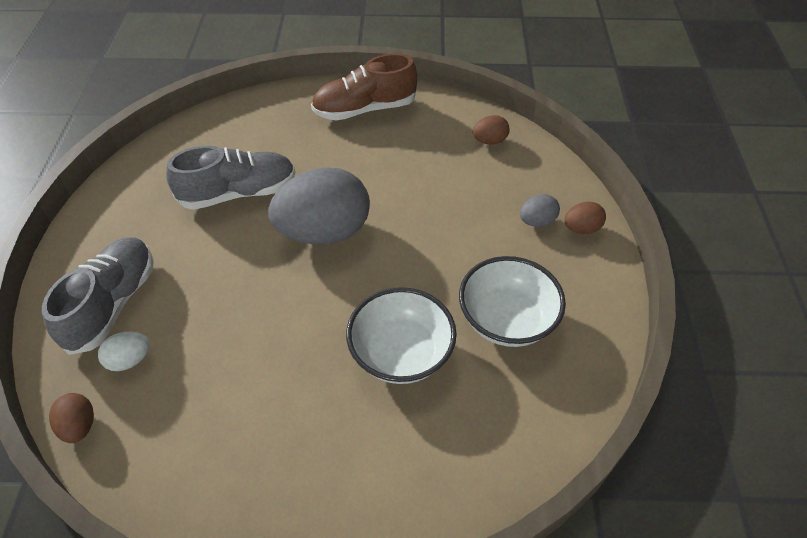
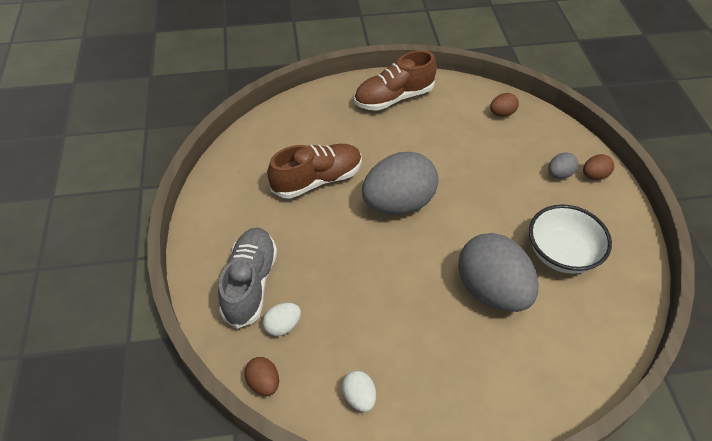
camera: 10 degrees left, 0 degrees up
(186, 463) = (359, 397): none -> white egg
(238, 193) = (317, 180): grey shoe -> brown shoe
(401, 353) = (492, 290): white bowl -> grey egg

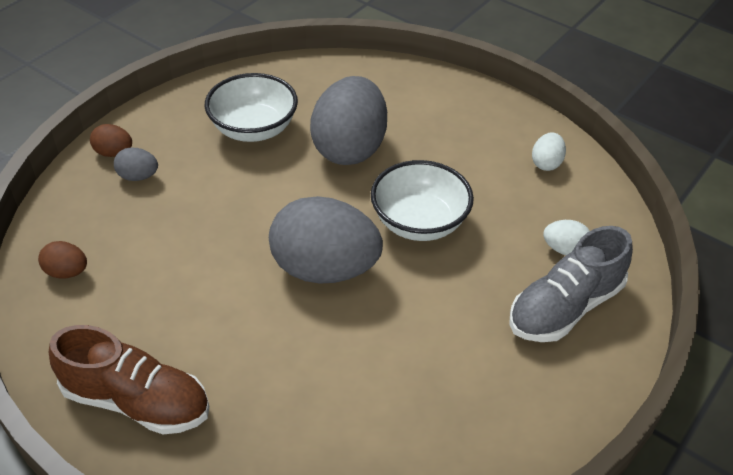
camera: 135 degrees left, 5 degrees down
(264, 383) = (619, 222): brown egg -> none
(317, 180) = (377, 364): brown shoe -> none
(386, 272) = (419, 222): none -> white bowl

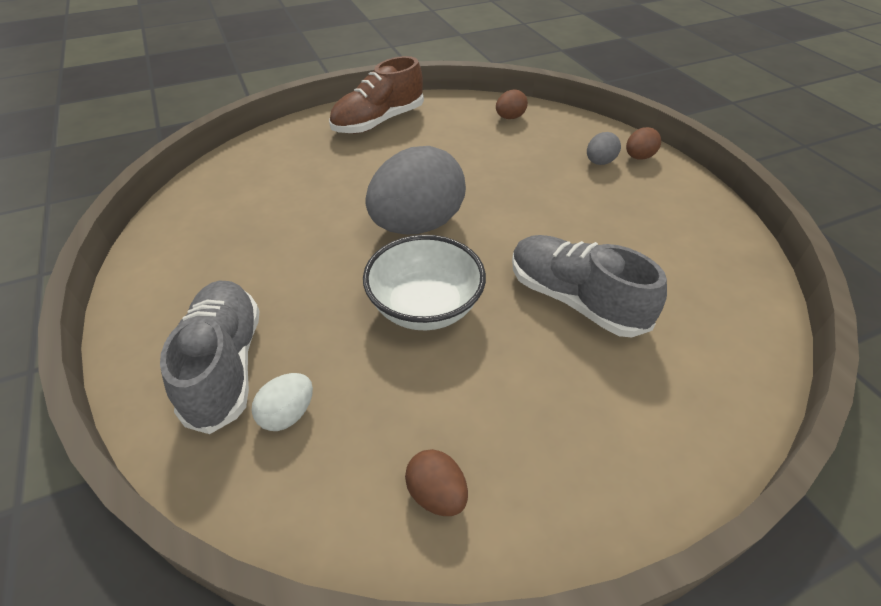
camera: 120 degrees right, 0 degrees up
(254, 129) = (641, 241): white bowl -> none
(350, 148) = (575, 300): grey egg -> grey shoe
(546, 163) = (437, 494): white egg -> brown egg

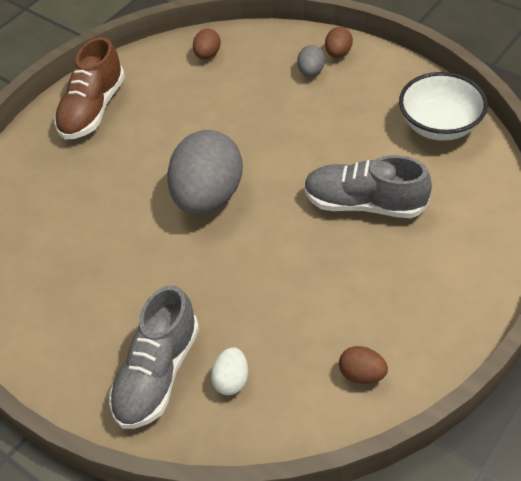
camera: 25 degrees left, 5 degrees up
(225, 365) = (157, 373): grey shoe -> grey shoe turned 120 degrees counterclockwise
(425, 307) = (265, 260): white bowl -> white bowl (439, 125)

